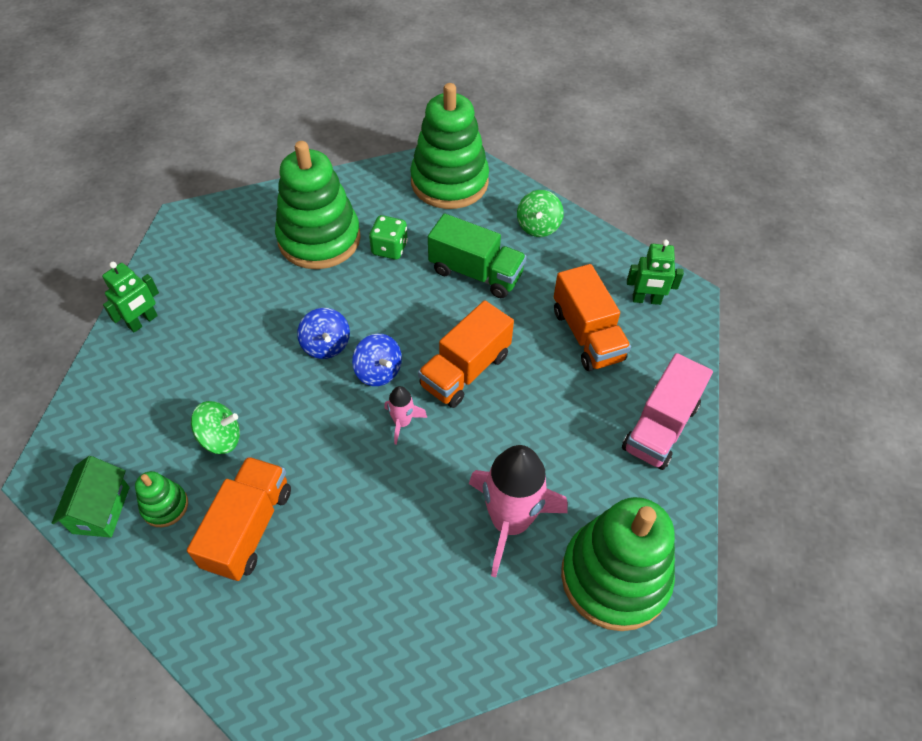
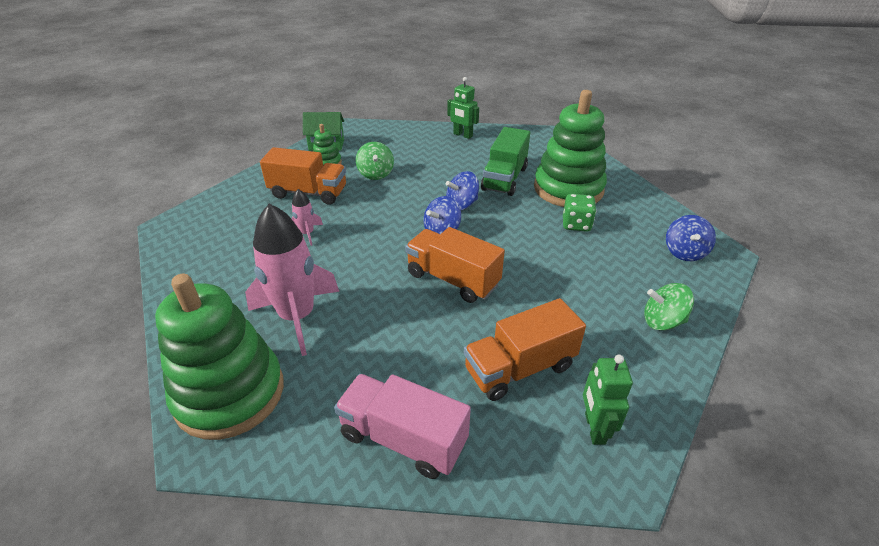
camera: 85 degrees right, 15 degrees down
(402, 422) = (394, 248): pink rocket -> pink rocket (307, 234)
(449, 182) = (684, 252): green stacking toy -> blue spinning top
(476, 273) = (572, 278): green truck -> green truck (504, 179)

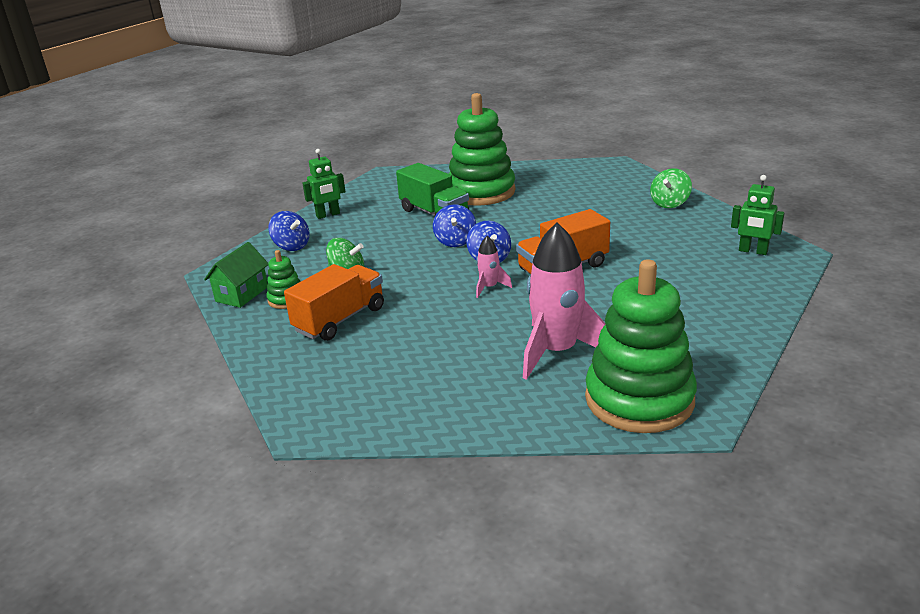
camera: 60 degrees left, 10 degrees down
(307, 234) = (422, 330): pink rocket -> pink rocket (489, 287)
(403, 439) = (731, 322): pink truck -> none
(519, 368) = (685, 263): orange truck -> none
(576, 224) = (534, 202): green dice -> none
(684, 252) = (603, 175): blue spinning top -> blue spinning top (291, 246)

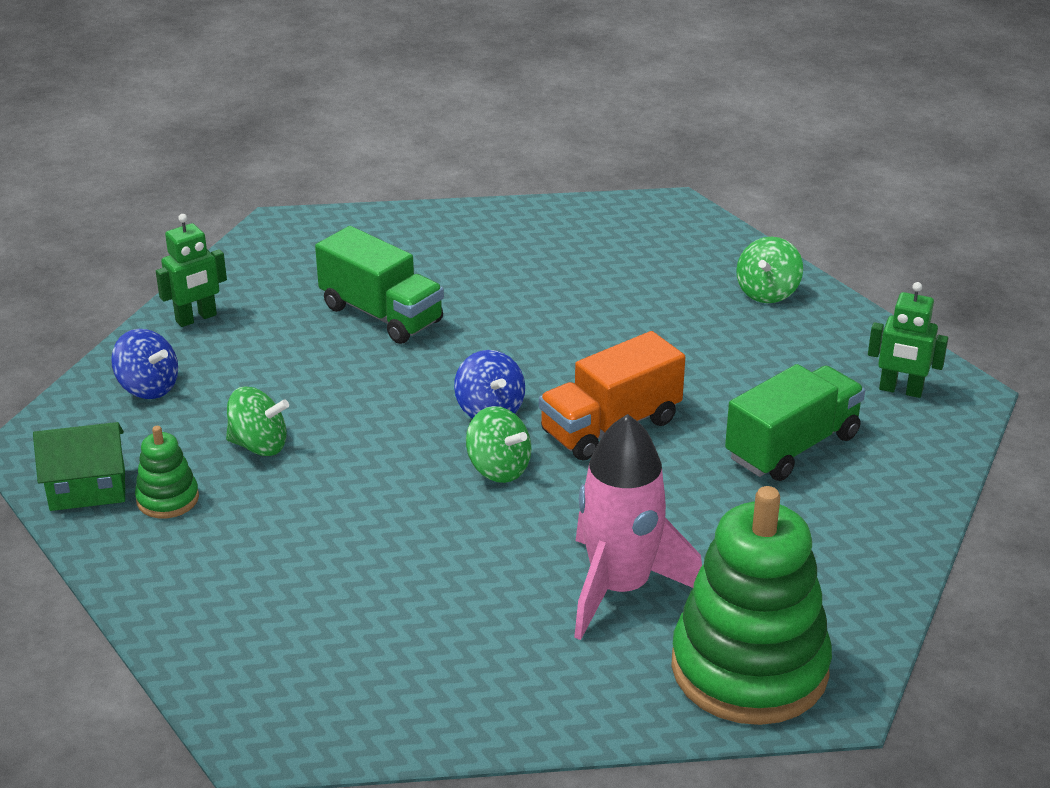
camera: 10 degrees left, 5 degrees up
(242, 294) = (87, 490): green house -> green house turned 60 degrees clockwise
(340, 319) = (267, 537): orange truck -> none
(455, 241) = (428, 374): blue spinning top -> none
(481, 192) = (454, 267): green stacking toy -> none
(489, 287) = (498, 468): pink rocket -> green spinning top
(679, 279) = (792, 447): none -> green truck

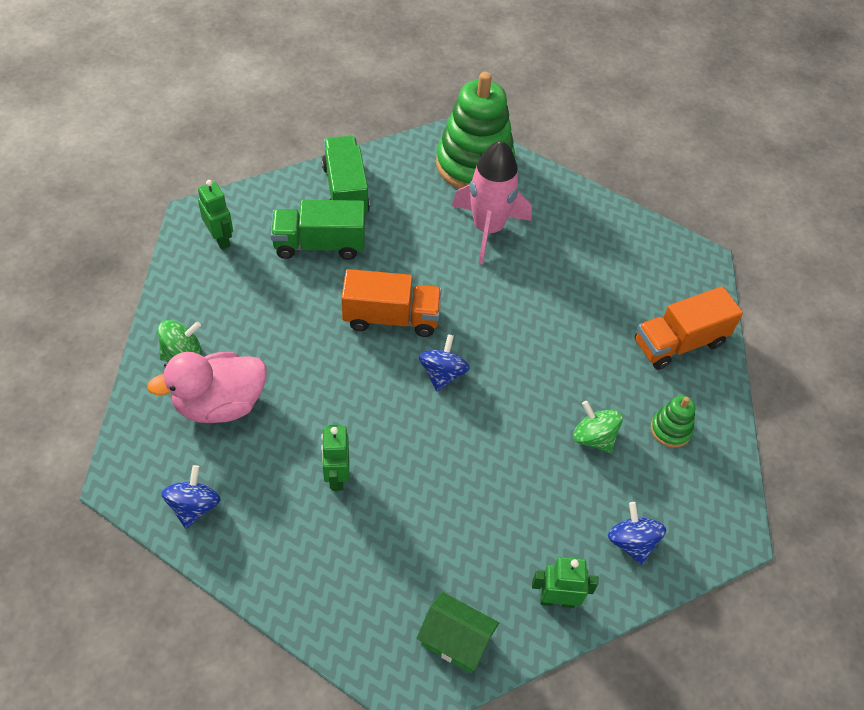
camera: 145 degrees left, 20 degrees up
(87, 490) = (714, 469): green house -> green house (455, 641)
(220, 599) = (679, 343): none -> orange truck
(381, 314) = (430, 509): green truck -> green truck (345, 190)
(497, 292) = (336, 476): none -> green robot
(498, 468) = (477, 330): green spinning top -> none
(592, 222) = (194, 506): none -> blue spinning top
(674, 281) = (220, 404): none -> pink duck

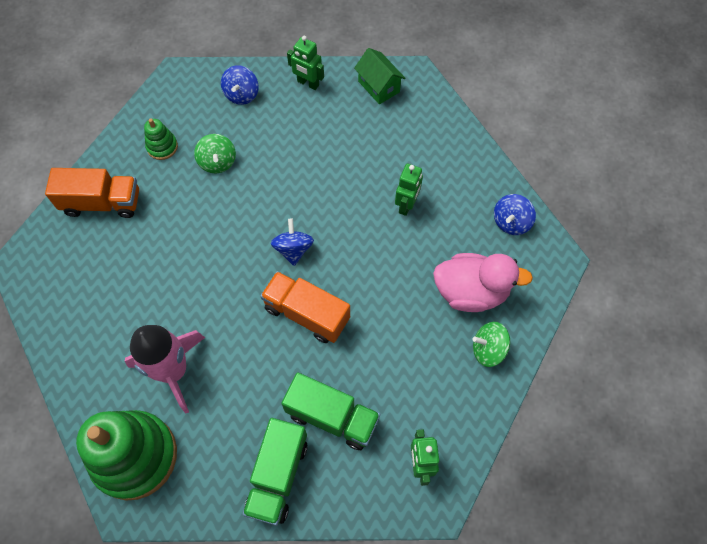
camera: 150 degrees left, 10 degrees up
(442, 374) = (293, 249): blue spinning top -> blue spinning top turned 135 degrees clockwise

